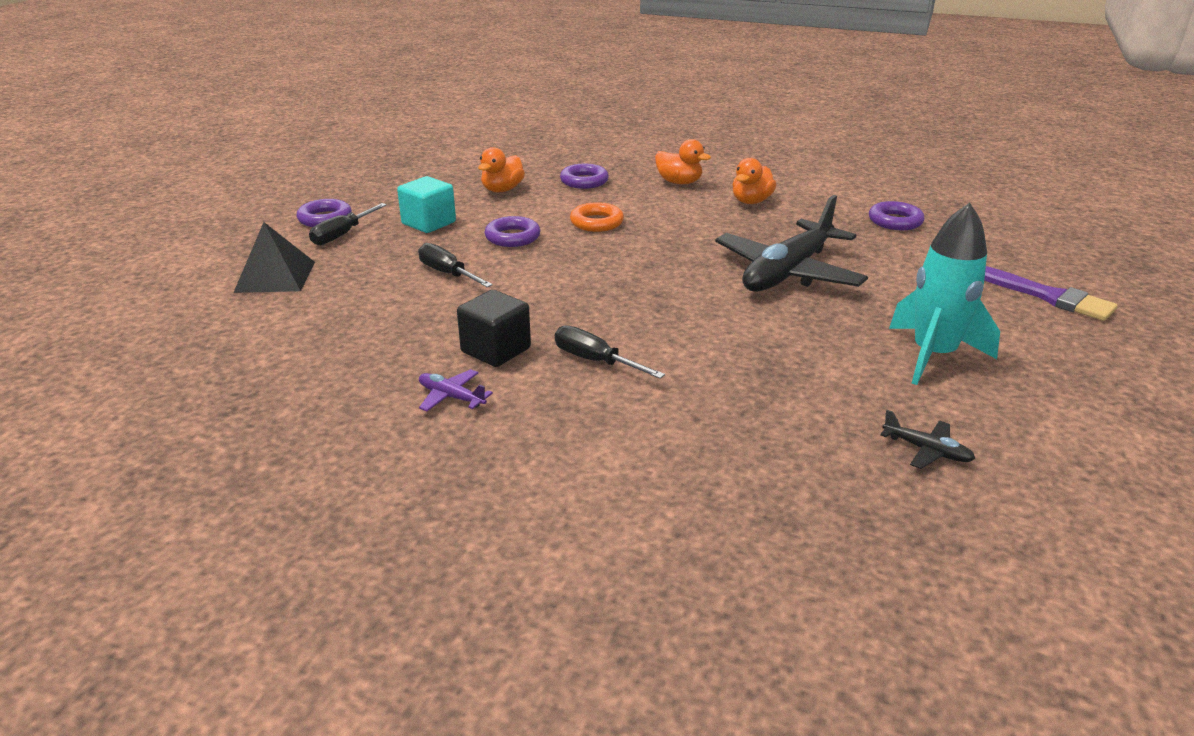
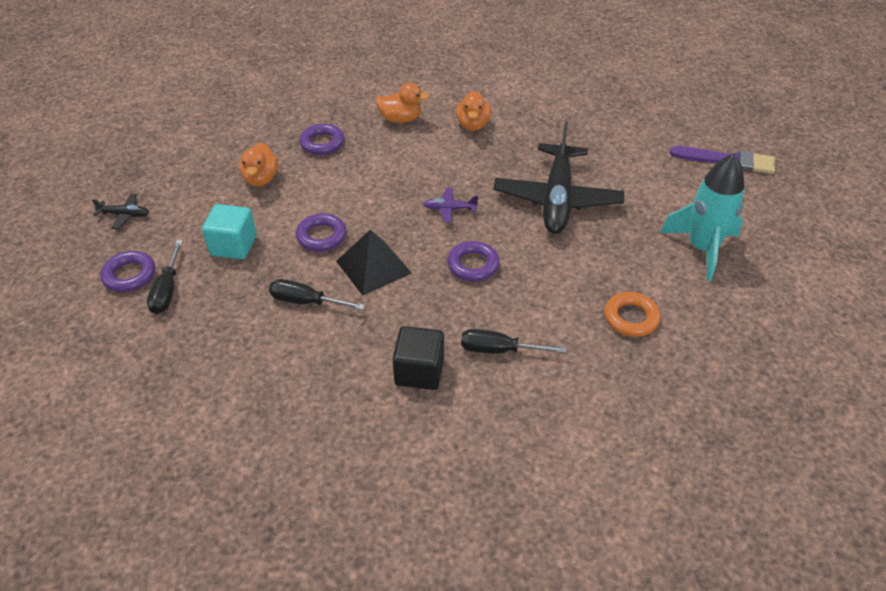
camera: 30 degrees left, 15 degrees up
(275, 276) = (155, 367): black pyramid -> black pyramid (373, 267)
(451, 397) = (428, 435): purple plane -> purple plane (449, 209)
(596, 222) = (375, 193): orange ring -> orange ring (631, 318)
(895, 221) = (587, 113): purple ring -> purple ring (473, 265)
(927, 450) = (755, 339): black plane -> black plane (125, 215)

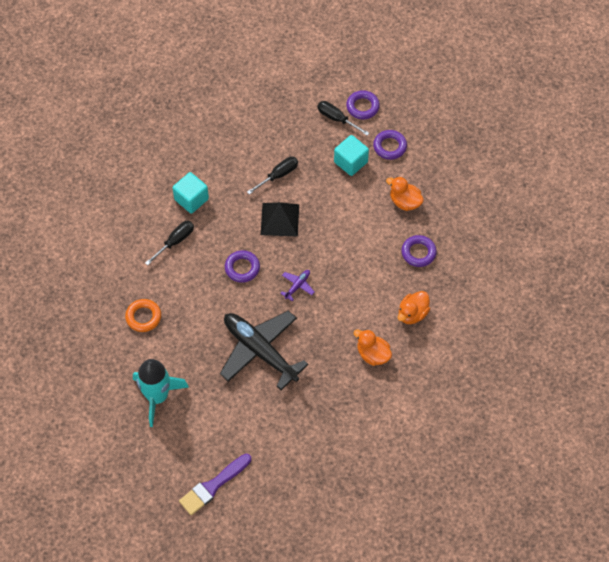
camera: 125 degrees right, 15 degrees up
(125, 215) = (420, 121): black plane -> none
(321, 236) = (325, 207): purple ring -> purple ring (389, 146)
(419, 371) = (191, 199): black cube -> turquoise cube

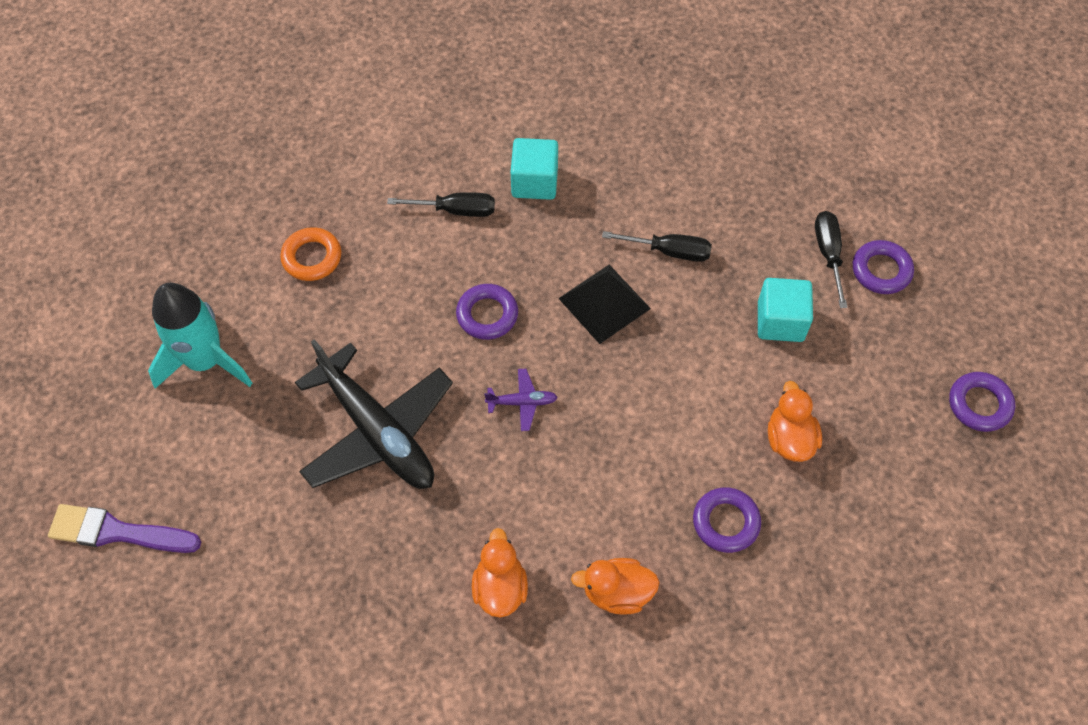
camera: 50 degrees right, 0 degrees up
(259, 351) = (378, 432): black plane -> black plane turned 135 degrees clockwise
(389, 146) = (856, 351): purple ring -> purple ring (979, 404)

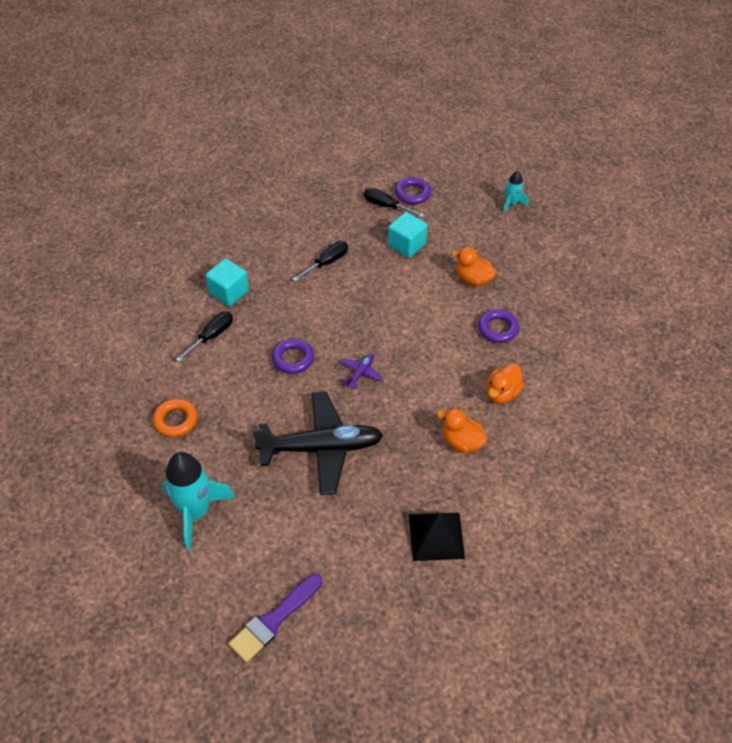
camera: 55 degrees left, 10 degrees down
(604, 303) = (333, 306): black pyramid -> black pyramid (436, 536)
(979, 404) = (511, 204): purple ring -> turquoise rocket

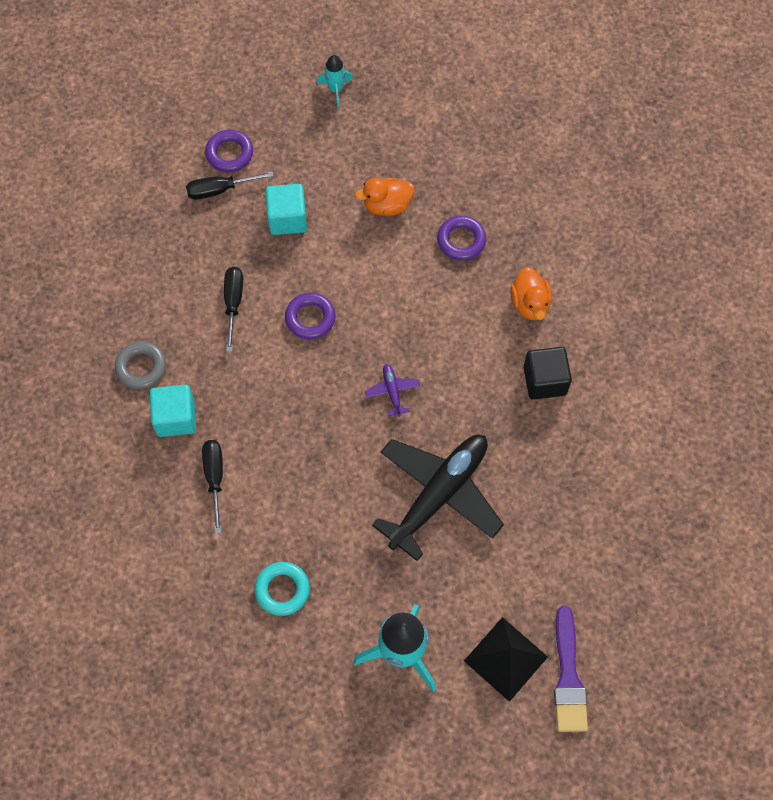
camera: 45 degrees left, 15 degrees up
(175, 420) = (282, 590): orange ring -> turquoise ring
(242, 256) = (141, 367): none -> grey ring
(293, 359) = (317, 432): purple ring -> purple ring (310, 318)
(436, 536) = (612, 484): black pyramid -> black pyramid (506, 658)
(461, 442) = (545, 381): orange duck -> black cube

